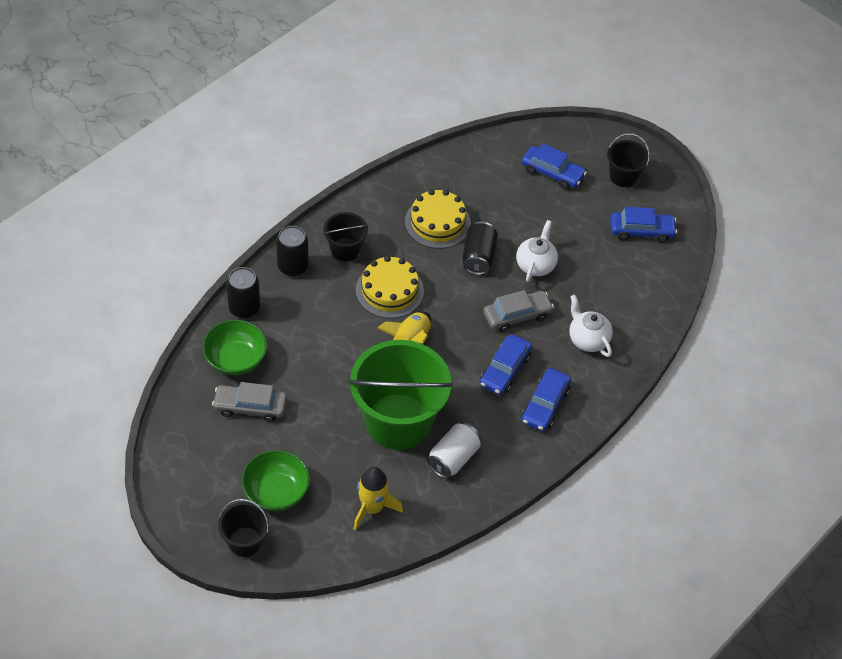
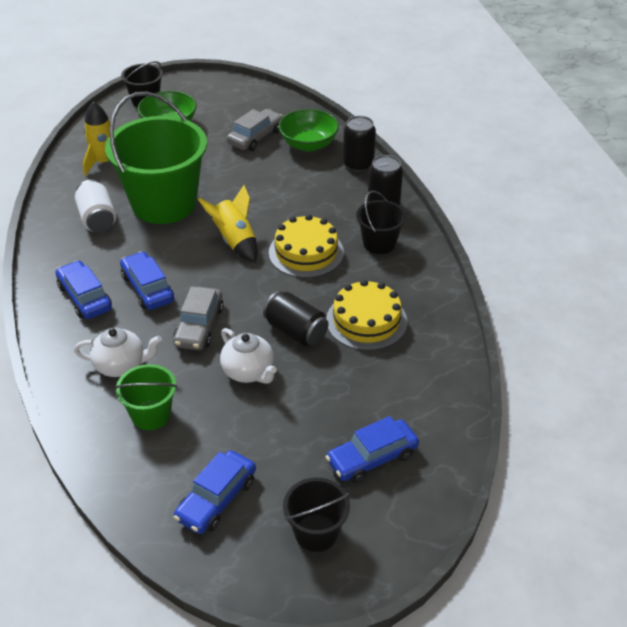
camera: 125 degrees right, 10 degrees down
(612, 297) = (151, 415): none -> green bucket

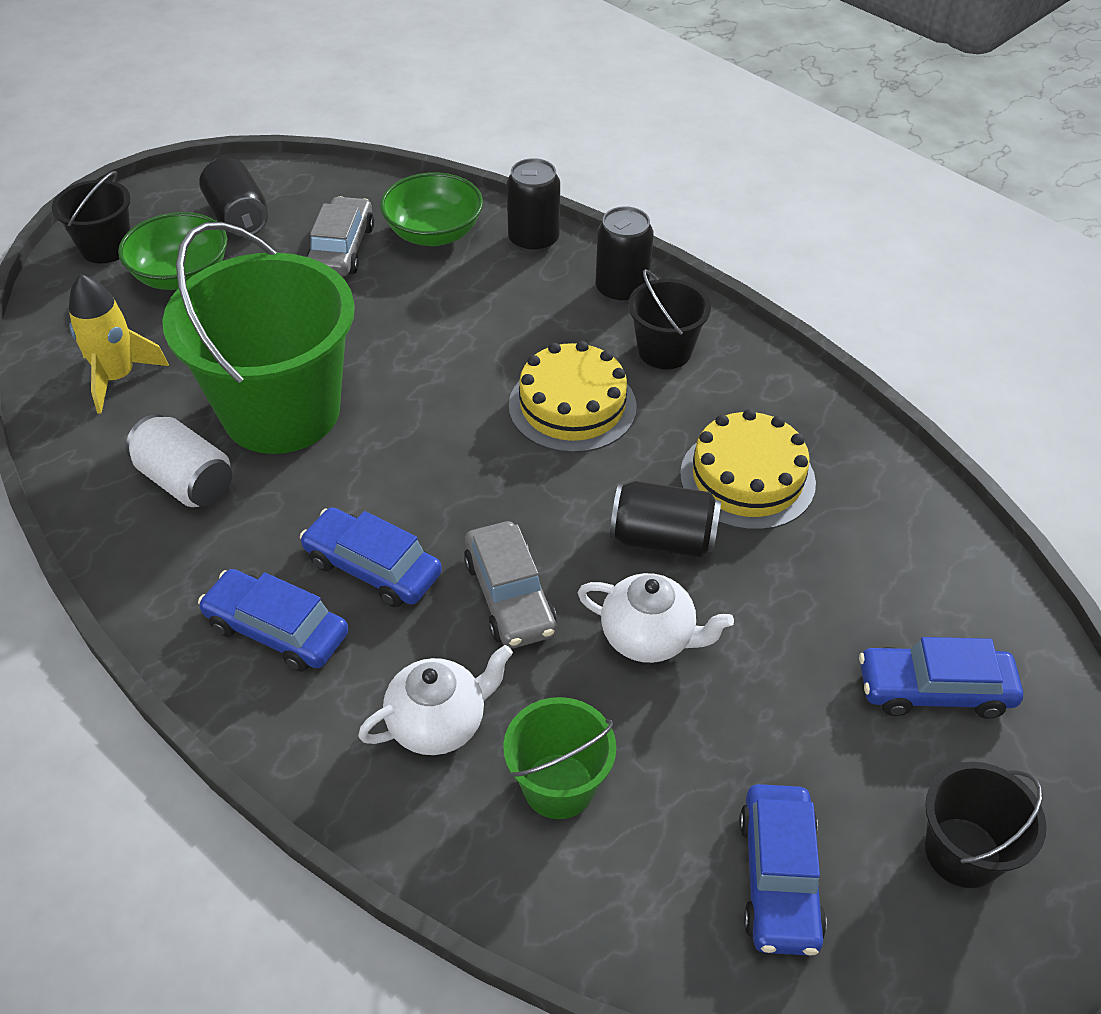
camera: 30 degrees left, 5 degrees up
(218, 105) = (238, 217): none -> black can
(235, 241) = (449, 430): yellow rocket -> none
(372, 458) = (934, 690): blue car -> blue car turned 60 degrees clockwise

